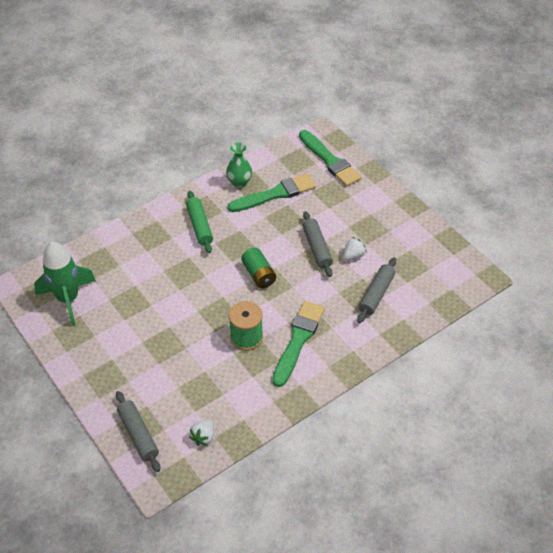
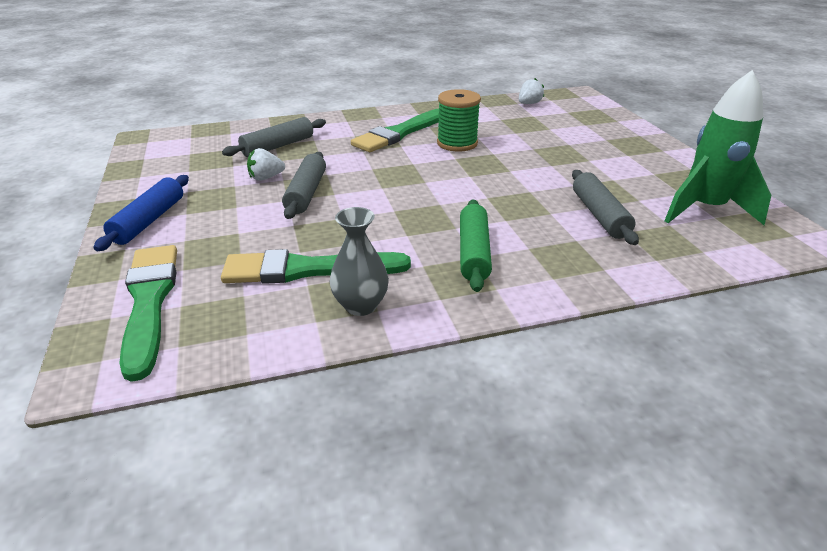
camera: 160 degrees left, 15 degrees down
(138, 434) = (594, 112): grey rolling pin -> grey rolling pin (599, 215)
(239, 182) = (360, 305): green vase -> grey vase
(259, 274) = (409, 184): green battery -> none
(383, 202) = (149, 221): none -> blue rolling pin

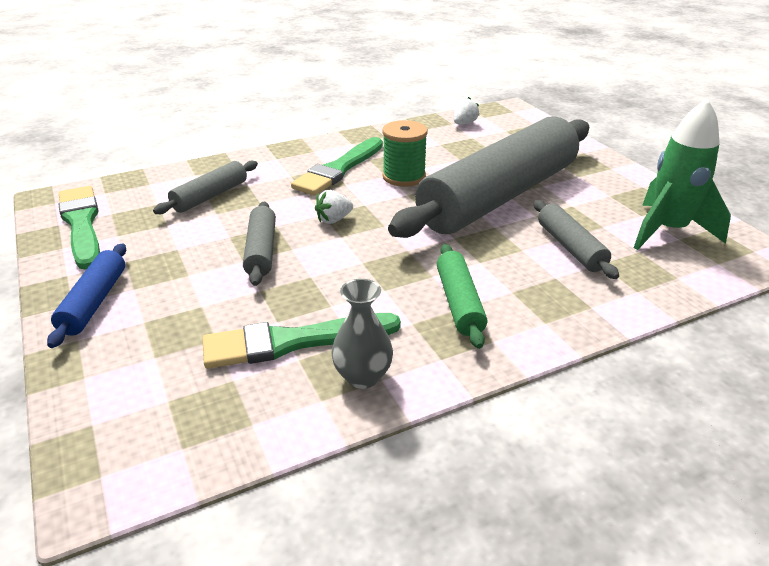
camera: 10 degrees left, 0 degrees up
(149, 302) = (131, 400): green brush -> green brush (82, 224)
(266, 178) = (210, 236): white strawberry -> white strawberry (334, 220)
(542, 166) = (498, 196): none -> grey rolling pin

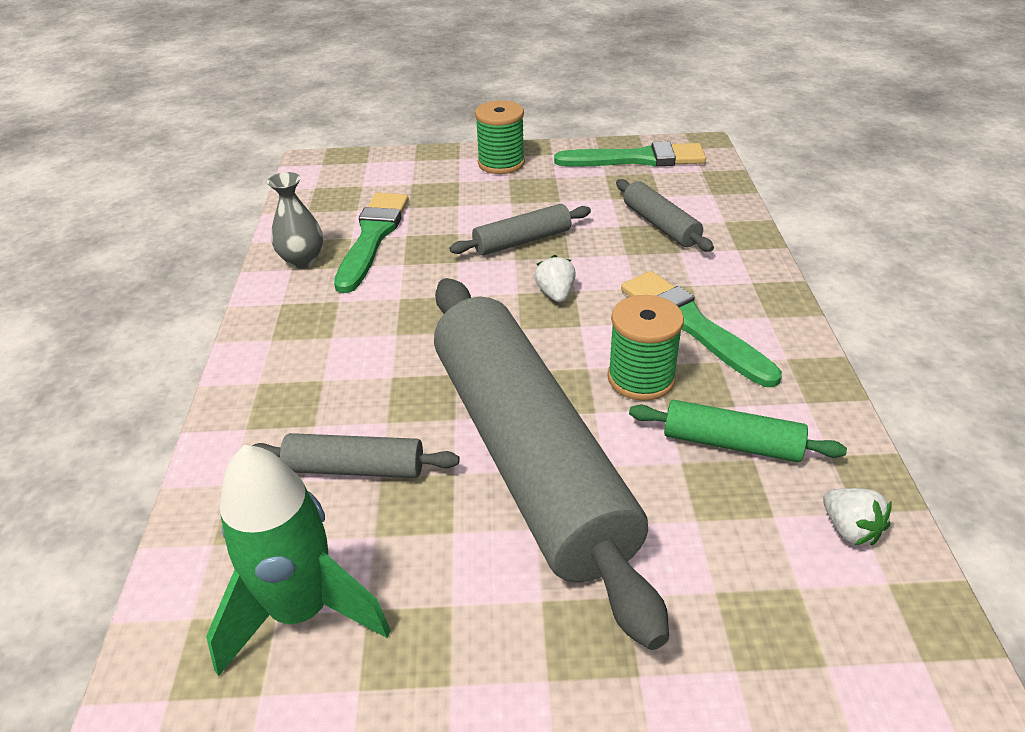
camera: 115 degrees right, 5 degrees up
(94, 302) = (501, 163): blue rolling pin -> green spool
(261, 251) = (522, 241): grey rolling pin -> grey rolling pin turned 45 degrees counterclockwise
(459, 303) = (338, 336): green rolling pin -> green rolling pin (731, 443)

